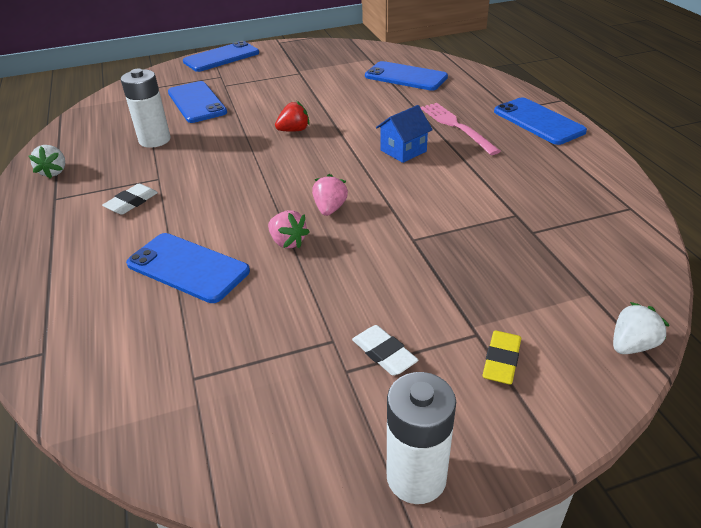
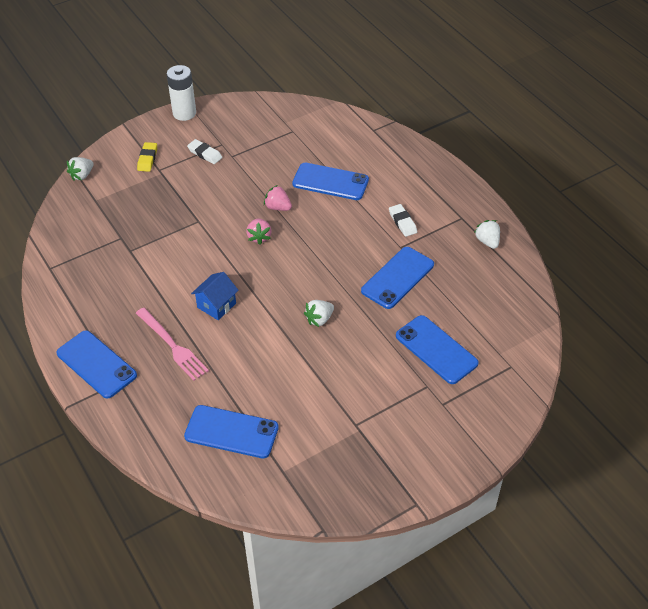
camera: 165 degrees right, 10 degrees up
(132, 202) = (402, 222): white eraser -> white eraser turned 45 degrees counterclockwise
(154, 140) = (436, 289): white battery -> none
(221, 57) = (469, 449): blue phone -> blue phone (398, 278)
(294, 130) = (319, 319): red strawberry -> white strawberry

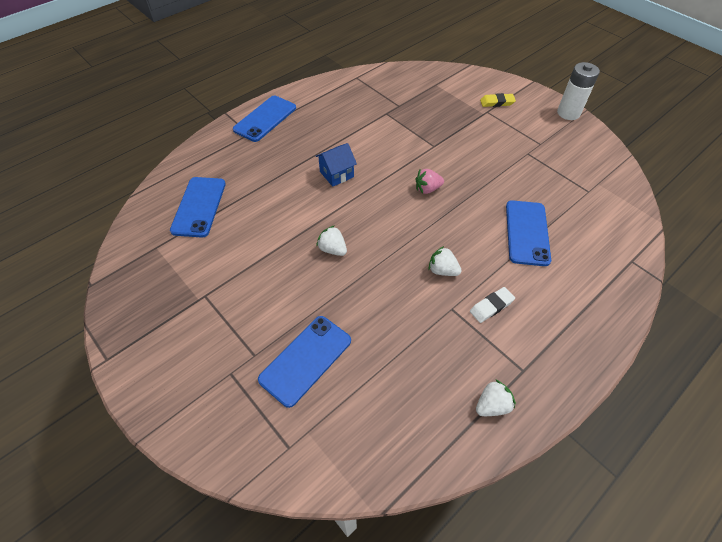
camera: 80 degrees right, 5 degrees up
(82, 175) = (460, 72): white strawberry -> white strawberry (442, 270)
(172, 346) = (288, 155): pink fork -> none
(205, 154) = (521, 135): white eraser -> none
(216, 305) = (336, 174): blue house -> blue house turned 60 degrees counterclockwise
(278, 207) = (472, 196): pink strawberry -> none
(398, 278) = (404, 311): blue phone -> none

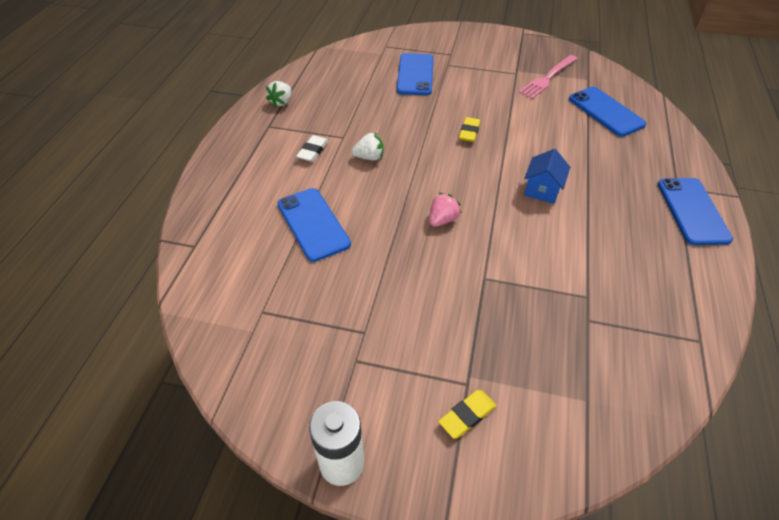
camera: 145 degrees right, 5 degrees down
(186, 270) = (547, 78): none -> pink fork
(332, 249) = (469, 132): white strawberry -> yellow eraser

